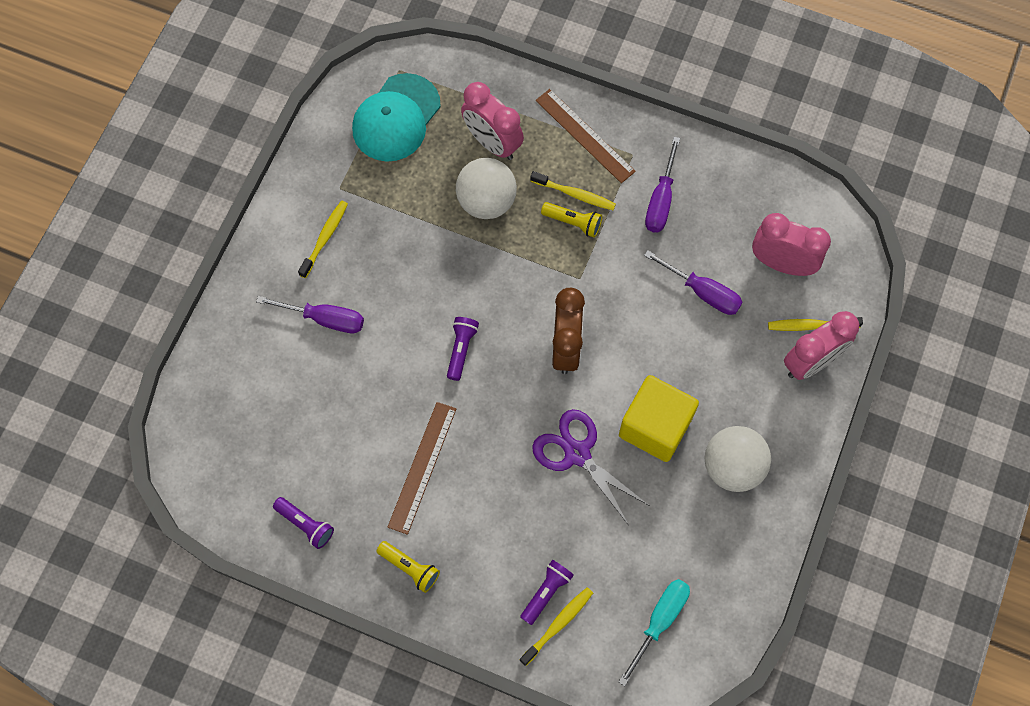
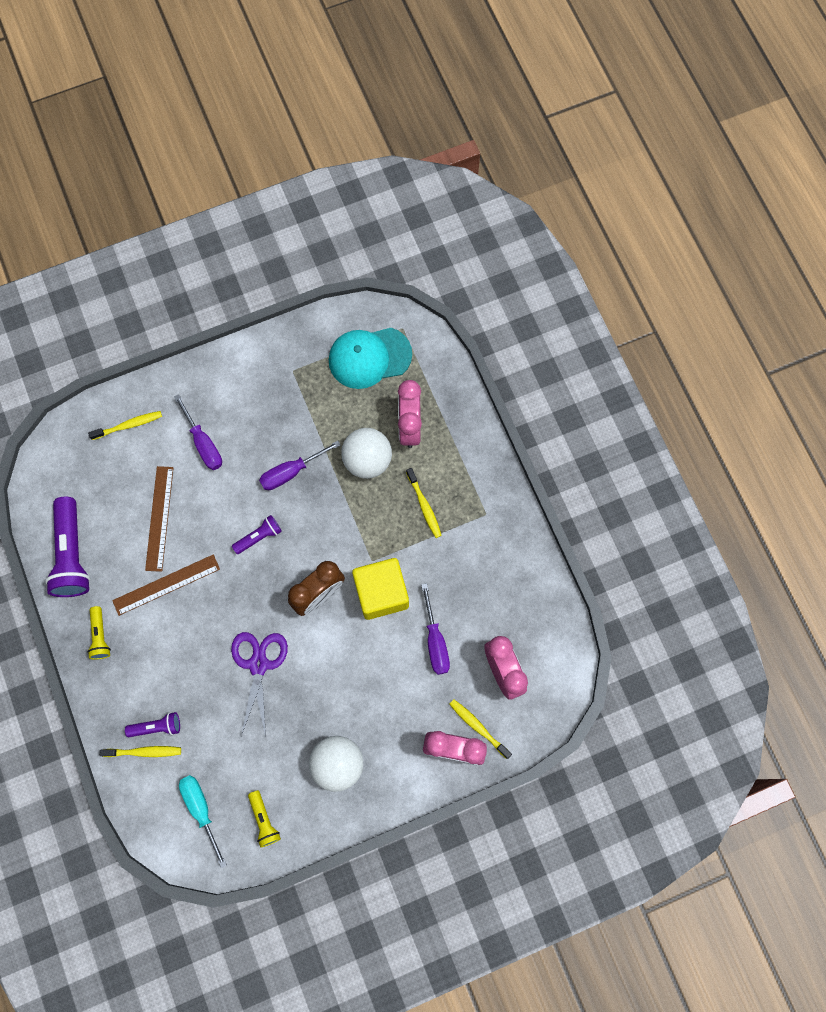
camera: 45 degrees right, 5 degrees up
(306, 525) = (72, 554): purple flashlight -> purple flashlight, size x1.94
(325, 238) = (253, 394): yellow toothbrush -> yellow toothbrush (128, 425)
(573, 223) = (404, 522): yellow flashlight -> yellow flashlight (264, 820)
(585, 135) = (469, 474): brown ruler -> brown ruler (159, 518)
(655, 427) = (319, 694): yellow cube -> yellow cube (381, 593)
(660, 201) = (471, 560): purple screwdriver -> purple screwdriver (290, 472)
(660, 620) = (201, 809): turquoise screwdriver -> turquoise screwdriver turned 105 degrees counterclockwise

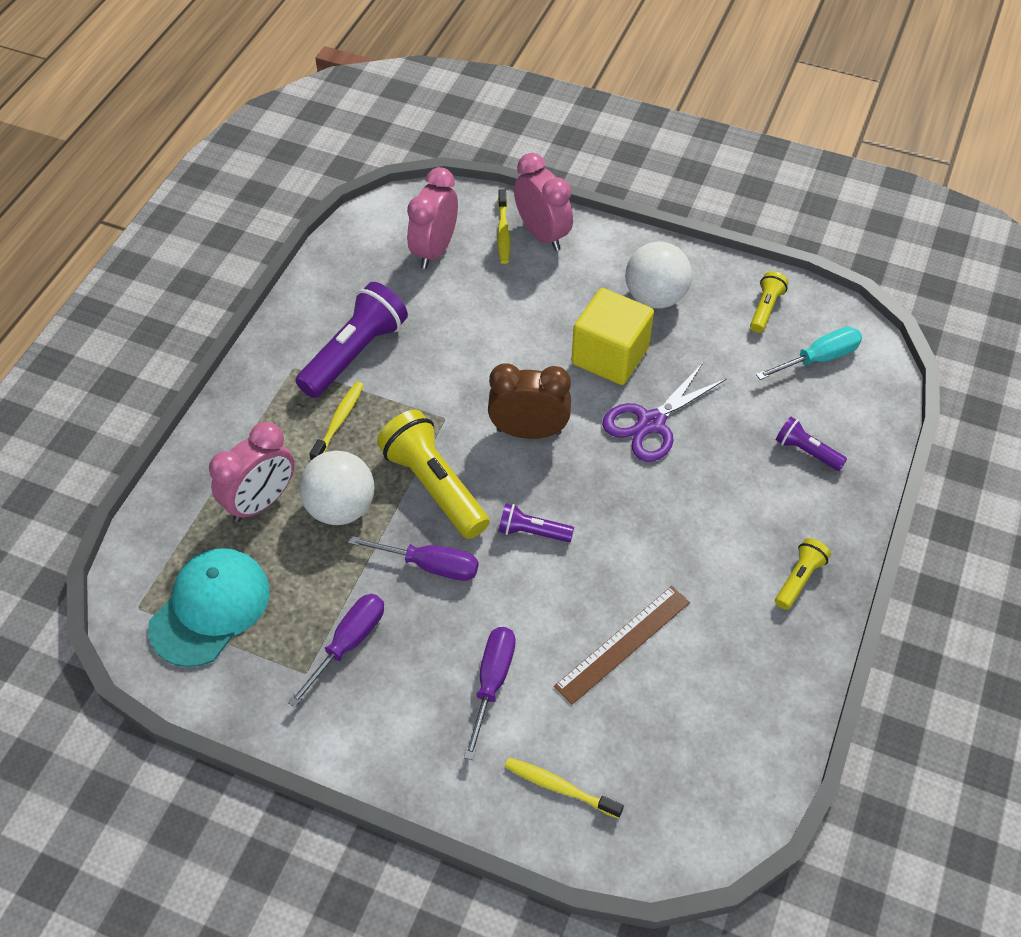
camera: 135 degrees left, 20 degrees down
(72, 554) = (762, 692): purple flashlight -> purple flashlight (355, 353)
(144, 752) = (838, 441): yellow toothbrush -> none
(166, 585) = (679, 569): brown ruler -> none
(201, 809) = (819, 358): turquoise screwdriver -> turquoise screwdriver turned 135 degrees counterclockwise
(334, 516) = (434, 486): none -> yellow flashlight
(369, 357) = (210, 608): turquoise cap -> turquoise cap turned 90 degrees counterclockwise
(381, 593) = (467, 385): yellow cube -> yellow cube (610, 356)
(435, 642) = (465, 313): purple screwdriver -> purple screwdriver (349, 643)

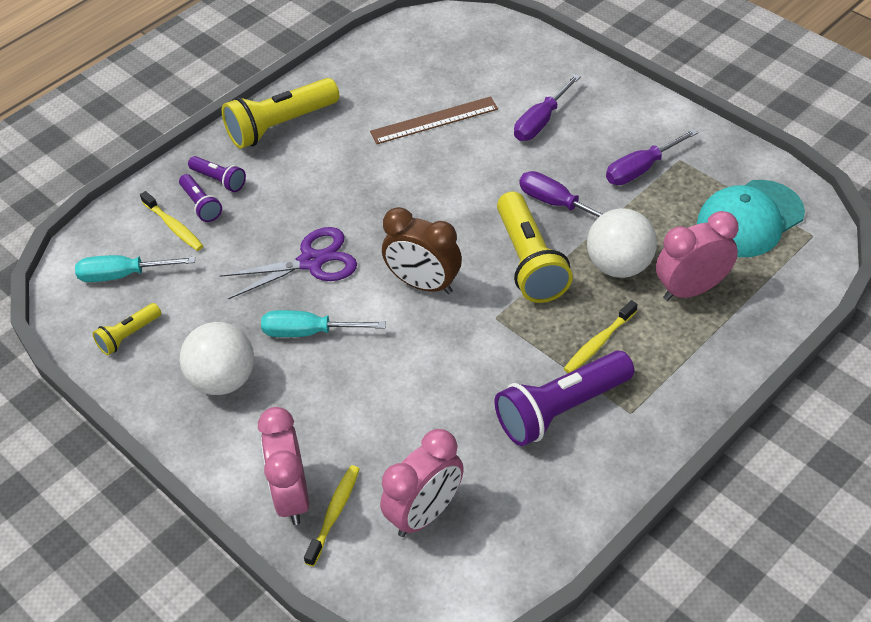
camera: 155 degrees left, 5 degrees down
(532, 532) = (462, 206): purple flashlight -> purple flashlight (219, 180)
(559, 787) = (521, 61): yellow toothbrush -> yellow toothbrush (174, 226)
(610, 356) = (308, 332): yellow cube -> turquoise screwdriver
(799, 579) = (280, 126): yellow flashlight -> yellow flashlight, size x1.94

